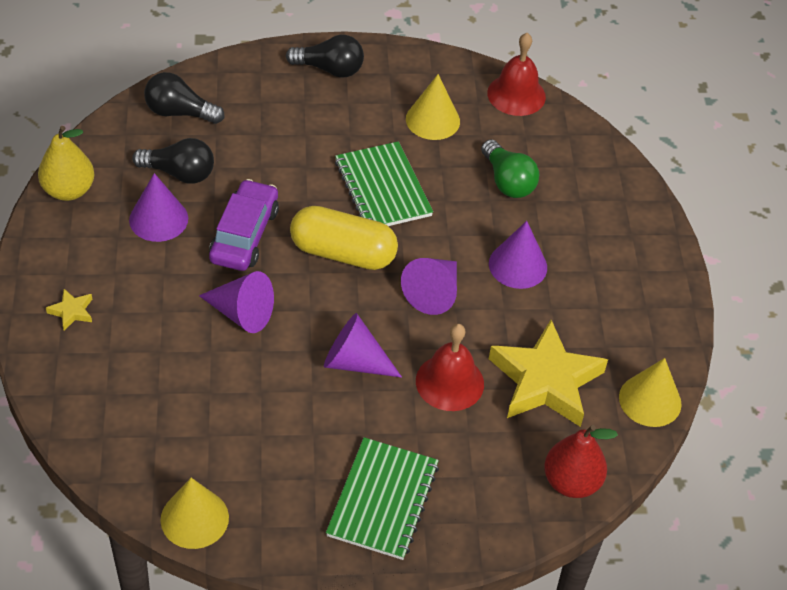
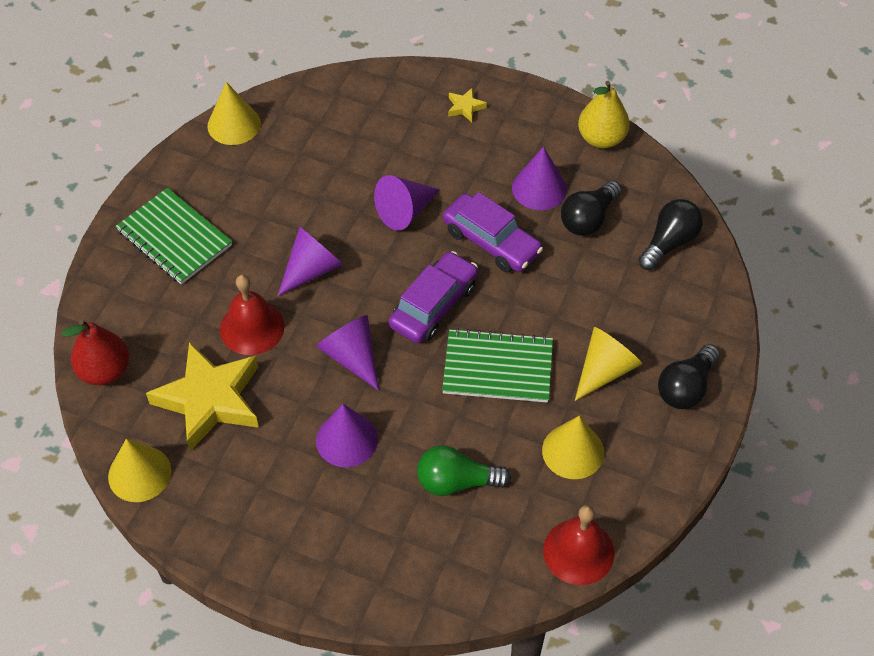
camera: 120 degrees right, 5 degrees up
(342, 120) = (605, 370): none -> yellow cone
(343, 253) = (434, 305): yellow capsule -> purple car

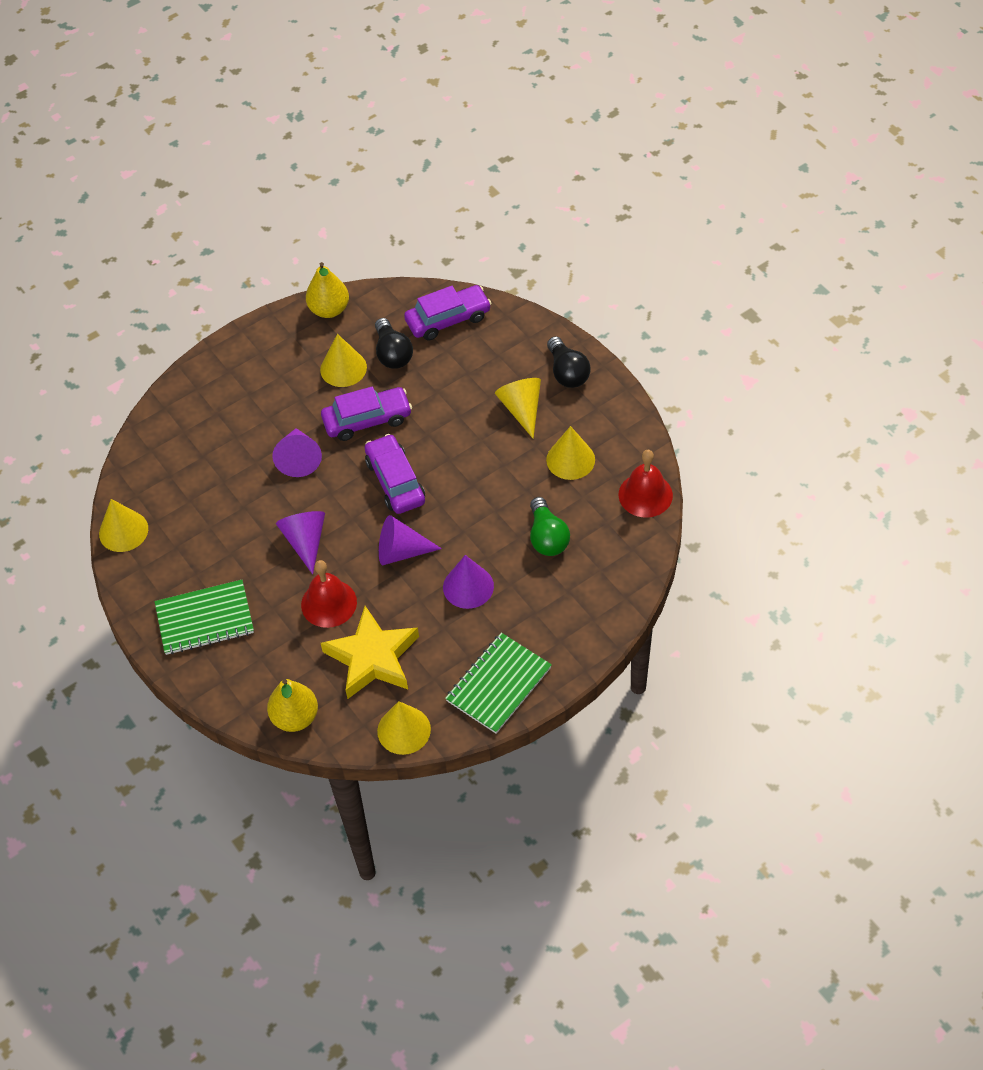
camera: 55 degrees left, 0 degrees up
(105, 371) = (295, 717): red pear -> yellow pear
(456, 482) = (547, 537): green light bulb -> green light bulb turned 45 degrees counterclockwise
(465, 107) = (232, 375): yellow star -> none
(498, 368) = (475, 469): green notebook -> green notebook (498, 684)
(539, 188) = (343, 368): purple cone -> yellow cone
(669, 242) = (448, 319): black light bulb -> purple car

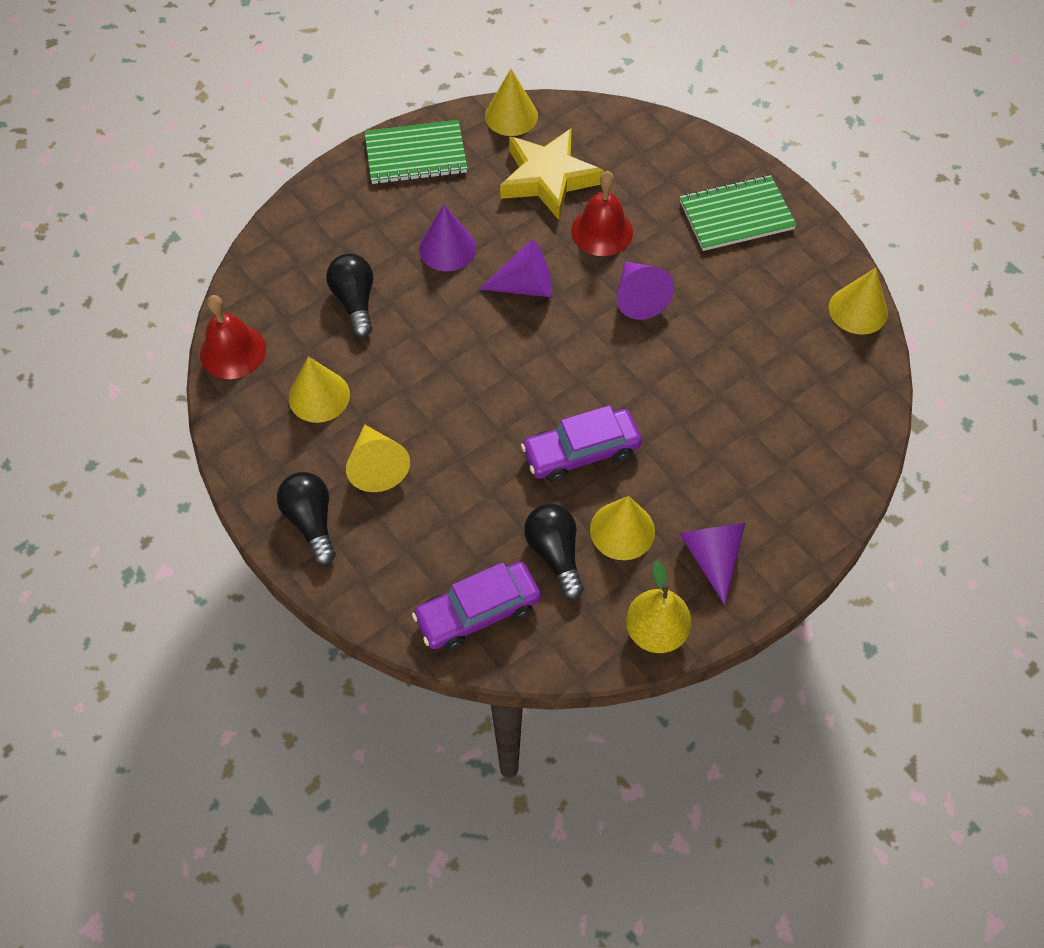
camera: 175 degrees right, 5 degrees up
(295, 717) = (621, 126): yellow pear -> none
(299, 459) = (662, 398): purple cone -> purple cone (711, 556)
(395, 481) = (537, 369): purple car -> none
(498, 684) = (416, 155): green notebook -> green notebook turned 45 degrees clockwise
(547, 537) = (355, 301): green light bulb -> black light bulb

